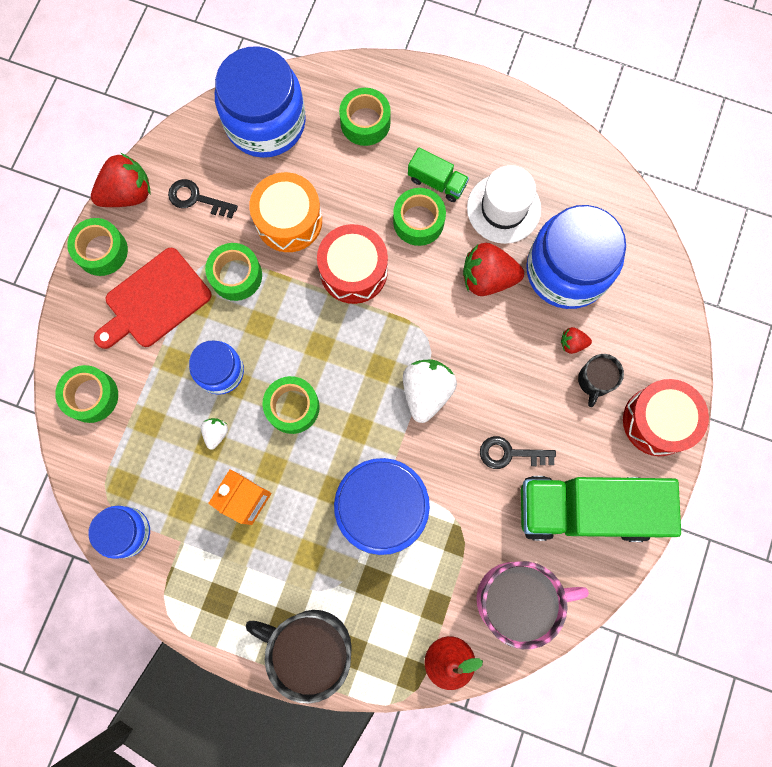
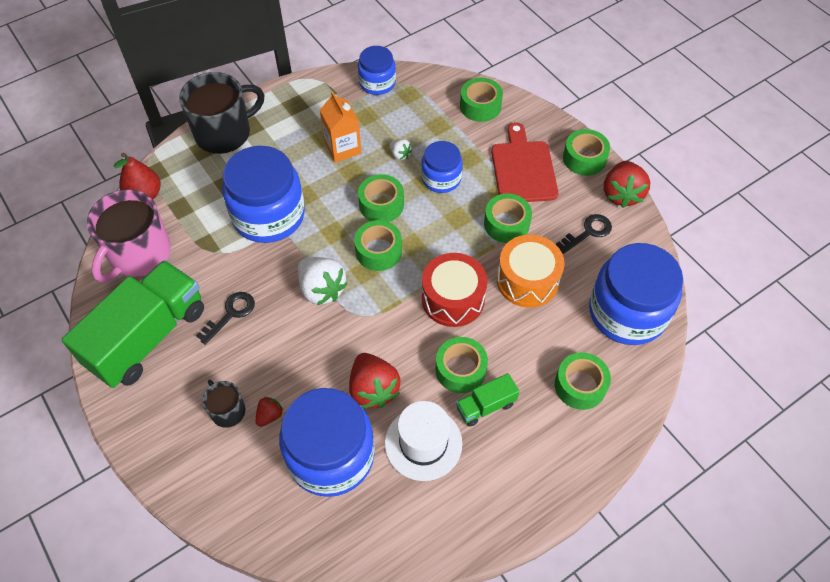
camera: 125 degrees right, 20 degrees down
(348, 371) = (378, 251): none -> green tape
(487, 278) = (373, 389): red strawberry -> red strawberry turned 120 degrees clockwise
(657, 421) = (156, 435): red drum -> none

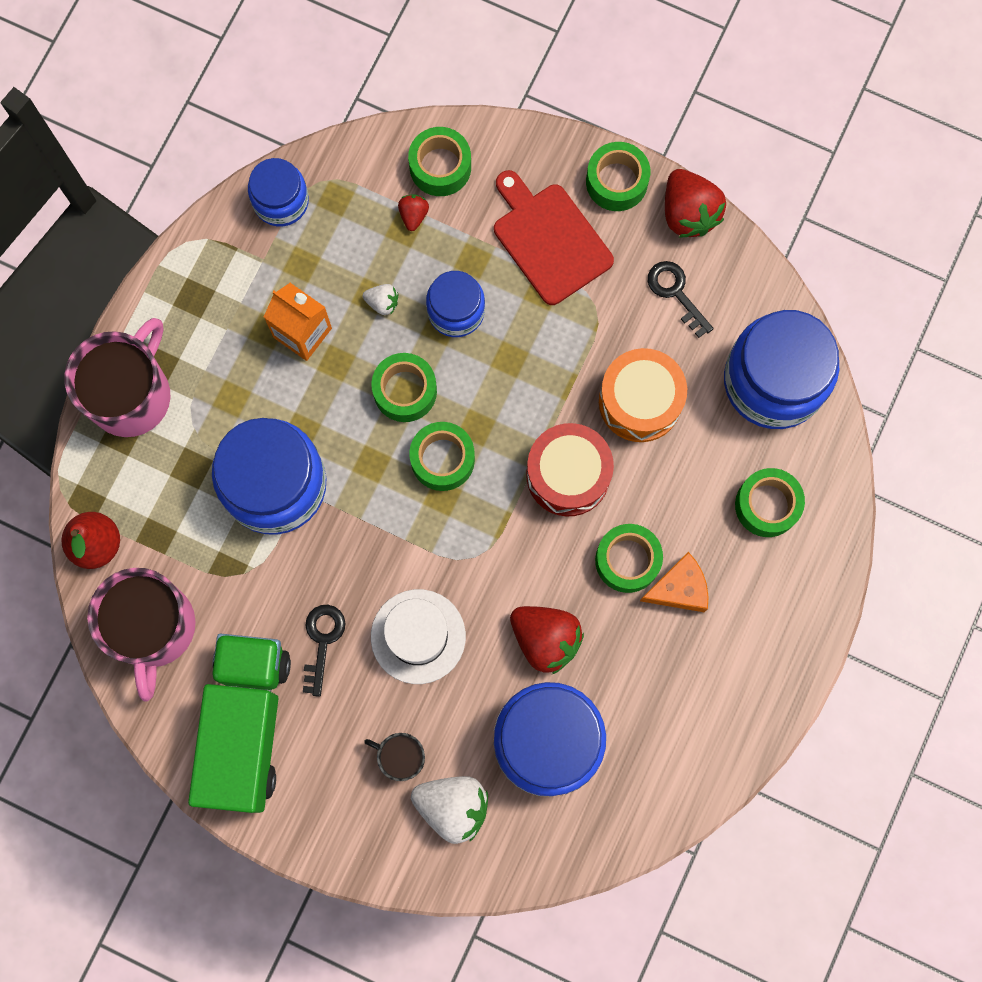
camera: 30 degrees left, 20 degrees up
(224, 133) = (131, 394): black mug -> pink mug
(269, 415) = (451, 735): red strawberry -> red strawberry (413, 215)
(321, 289) = (408, 549): white strawberry -> white strawberry (453, 806)
(423, 443) = (637, 670): white hat -> white hat (418, 636)
(485, 406) = (679, 588): green truck -> orange cheese
(506, 224) = (573, 335): green tape -> none
(588, 232) = (676, 293): black key -> black key turned 60 degrees counterclockwise

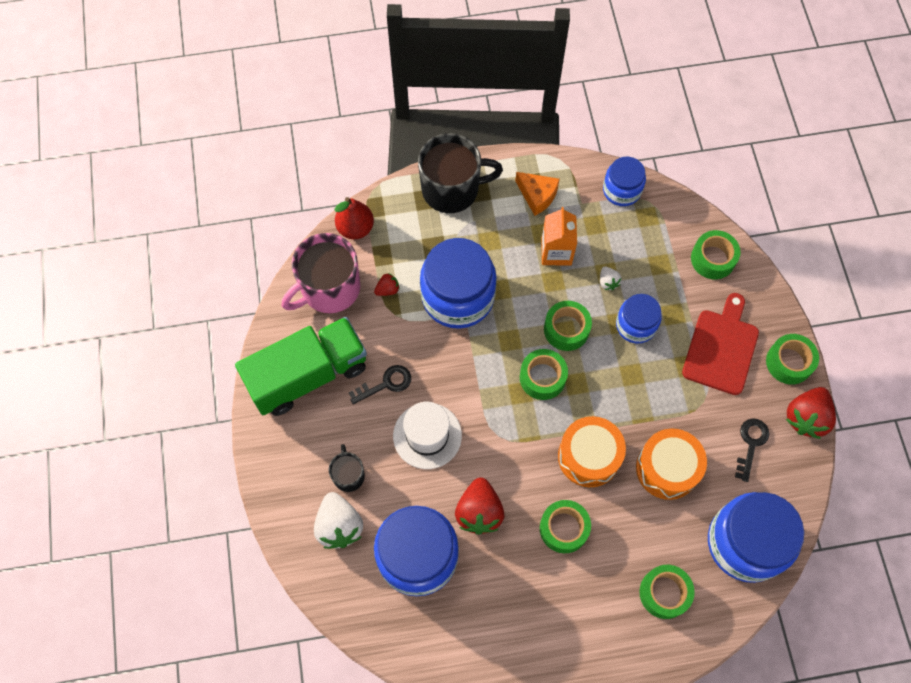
camera: 55 degrees right, 10 degrees down
(131, 394) = (452, 189): pink mug -> black mug
(413, 215) = (672, 264): red strawberry -> red strawberry (387, 289)
(568, 475) = (589, 456): red drum -> orange drum
(679, 588) = (570, 573): orange cheese -> orange cheese (537, 196)

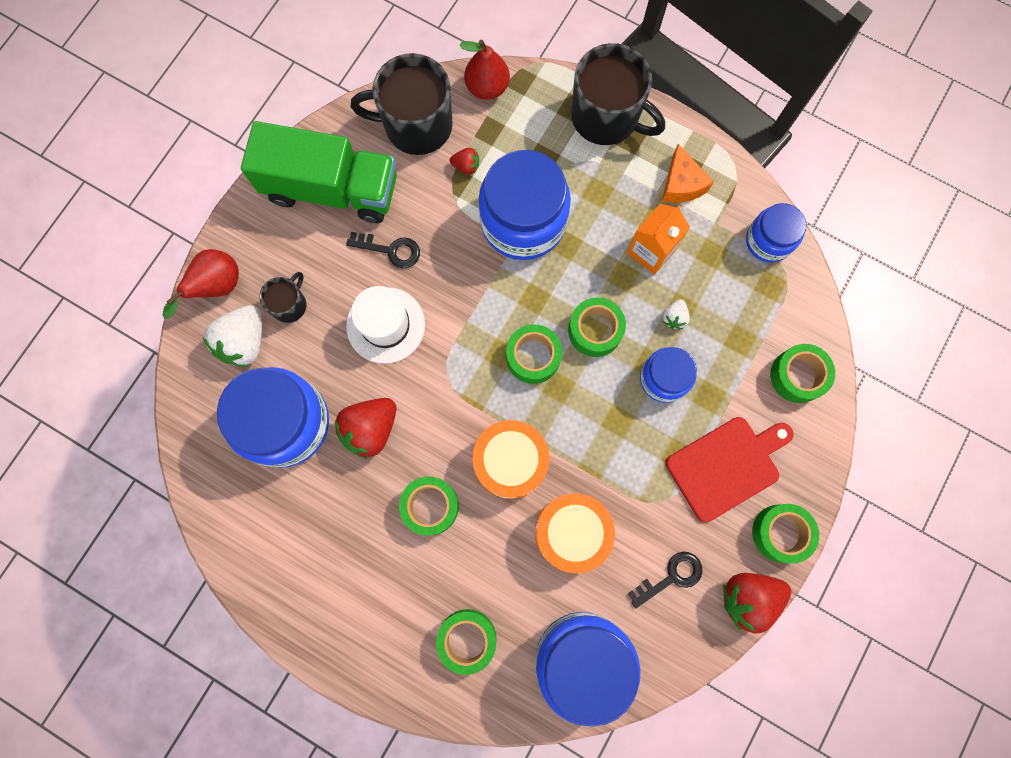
camera: 40 degrees right, 10 degrees up
(285, 505) = (216, 287): none -> red pear
(329, 288) = (416, 125): pink mug -> black mug

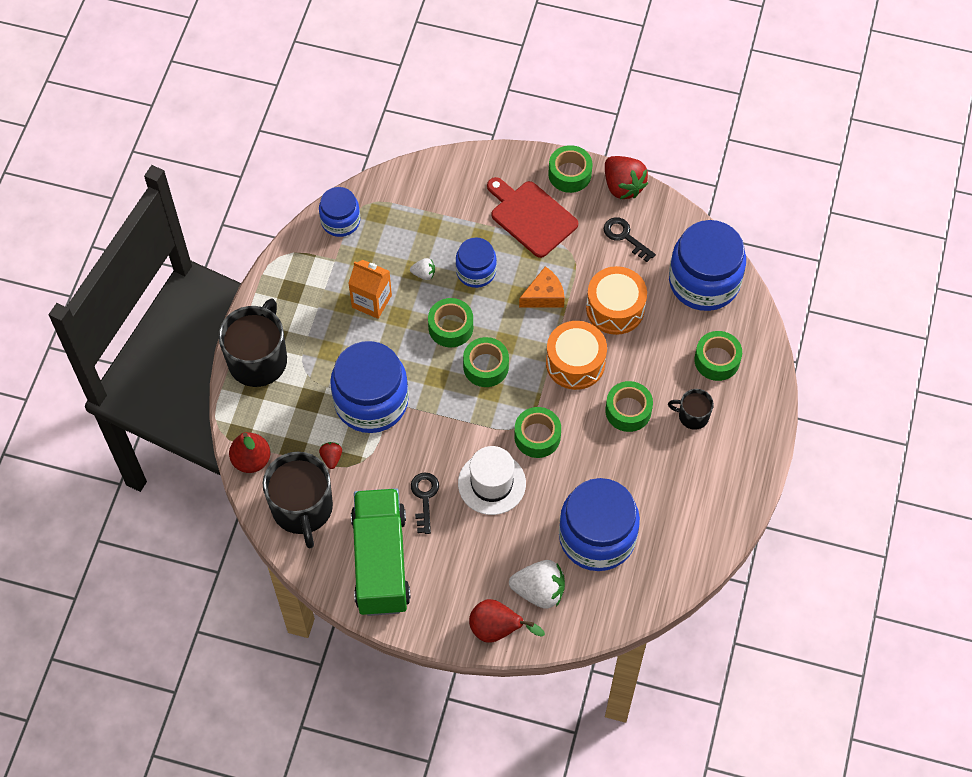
camera: 105 degrees left, 15 degrees down
(289, 304) = (496, 564): black mug -> black mug (692, 416)
(370, 429) = (582, 471): red strawberry -> none
(681, 184) = (307, 291): orange cheese -> orange cheese (544, 296)
(797, 376) = (446, 183): green tape -> green tape (537, 436)

